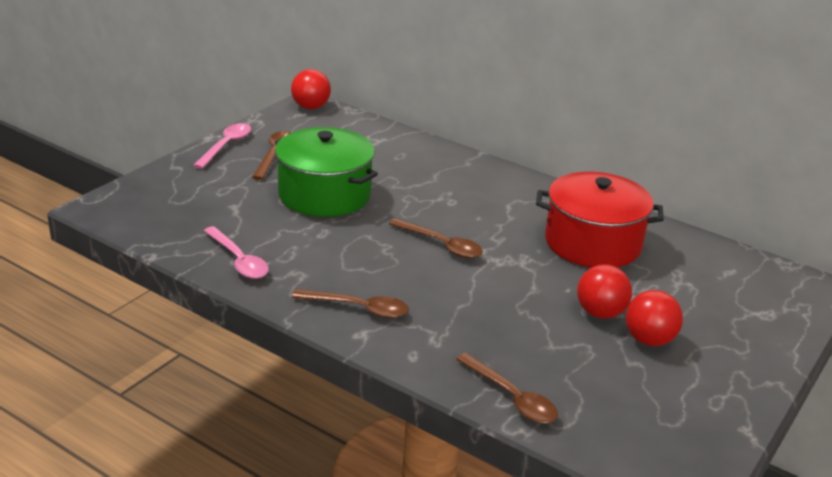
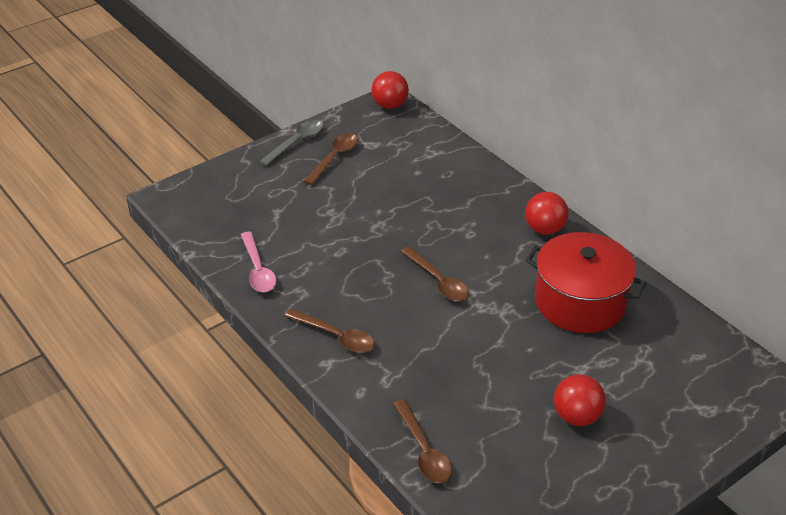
camera: 20 degrees right, 10 degrees up
(226, 146) = (296, 142): pink spoon -> grey spoon
(324, 195) = (359, 209): green pot -> none
(600, 313) = (546, 379): red ball -> red ball (544, 229)

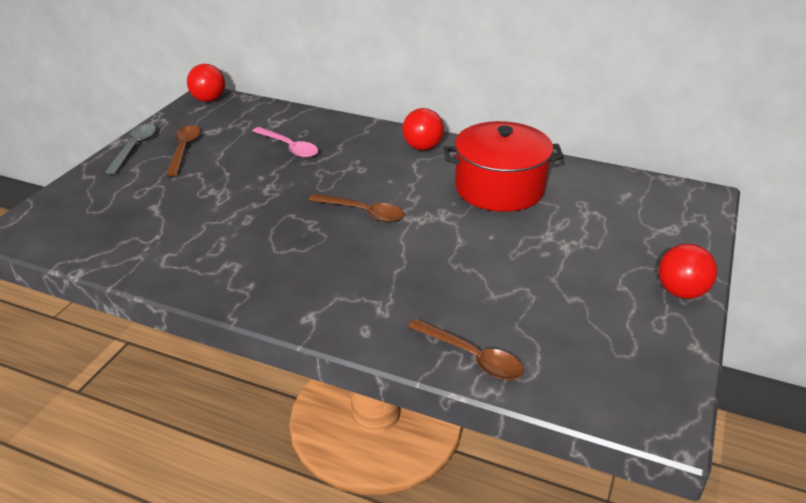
camera: 30 degrees left, 5 degrees down
(258, 270) = (169, 262): pink spoon -> pink spoon (289, 148)
(336, 336) = (300, 291): brown spoon -> none
(576, 416) = (579, 273): red ball -> red ball (681, 292)

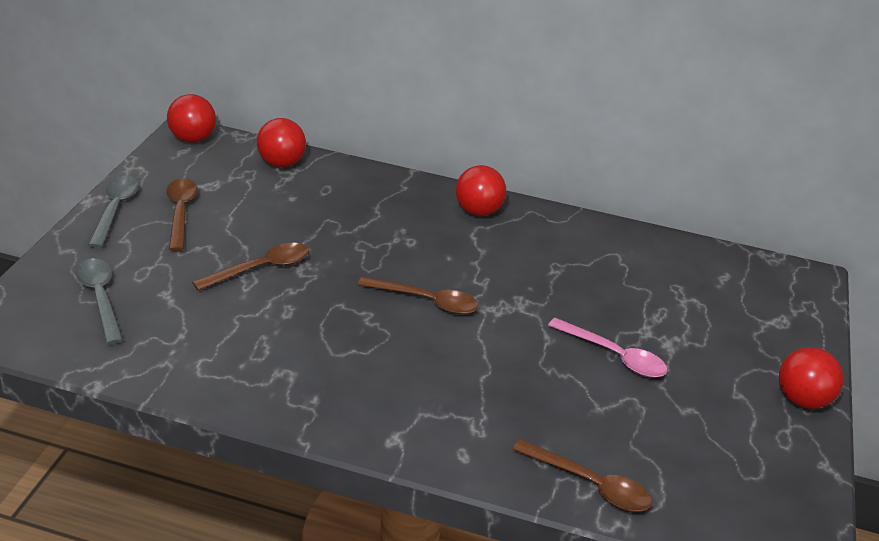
camera: 10 degrees left, 0 degrees up
(102, 209) = (100, 298): none -> grey spoon
(235, 188) = (261, 268): none -> brown spoon
(272, 115) = (281, 163): none -> red ball
(289, 148) = (314, 211): pink spoon -> pink spoon (614, 356)
(499, 188) = (580, 268): red pot -> none

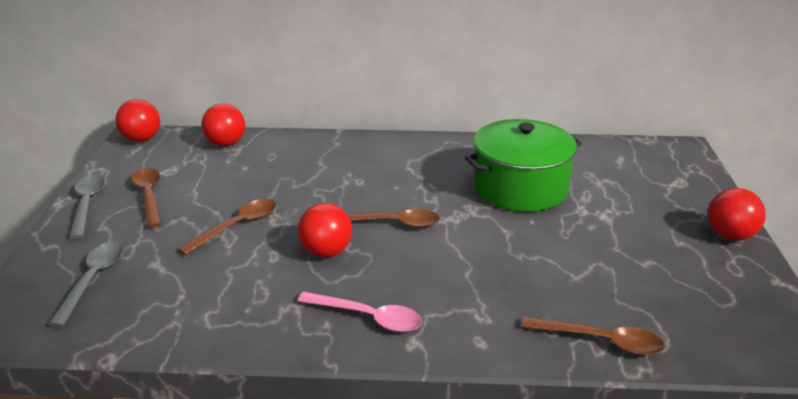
camera: 10 degrees left, 5 degrees down
(100, 298) = (93, 280): grey spoon -> grey spoon turned 45 degrees clockwise
(478, 211) = (405, 149): red ball -> red ball (326, 252)
(588, 288) = (520, 188): none -> green pot
(614, 356) = (567, 234): pink spoon -> pink spoon (368, 317)

